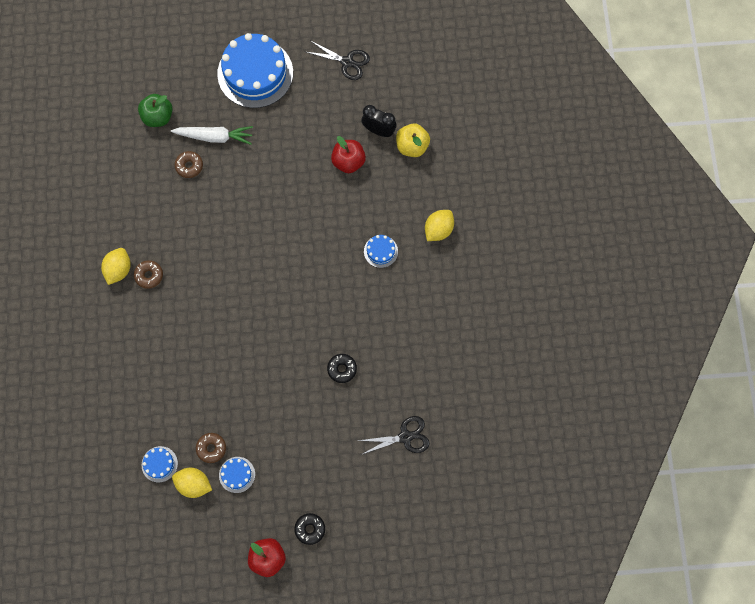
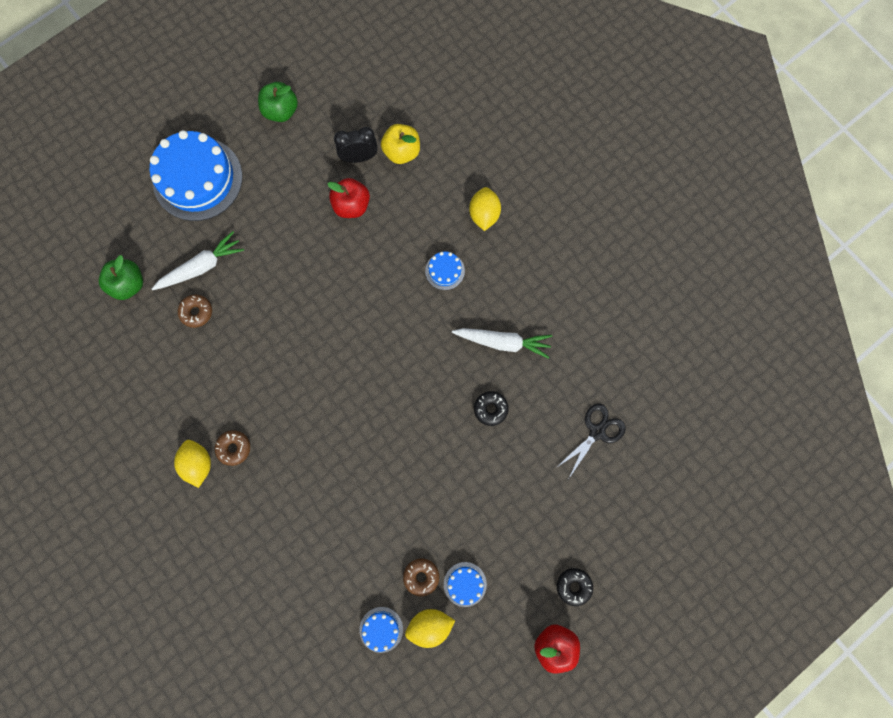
camera: 35 degrees left, 5 degrees up
(347, 62) = (281, 111): black scissors -> green apple
(385, 329) = (503, 342): none -> white carrot

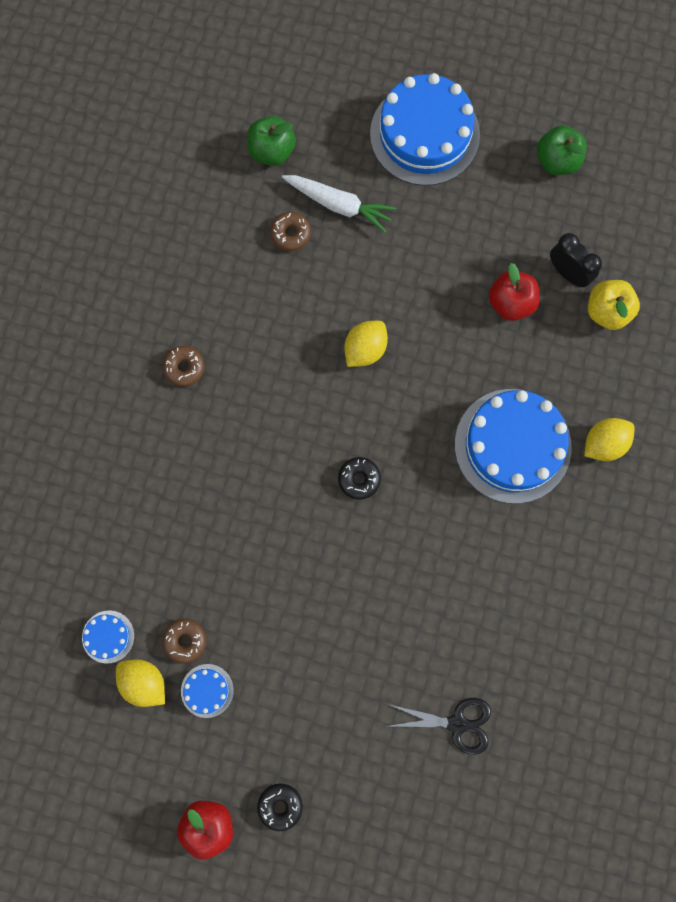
camera: 55 degrees right, 0 degrees up
(198, 463) = (146, 345): yellow lemon -> yellow lemon (365, 349)
(445, 271) = (512, 445): blue cake -> blue cake, size x2.32
(490, 409) = (401, 594): black donut -> black donut (359, 479)
(503, 342) = (481, 559): white carrot -> none

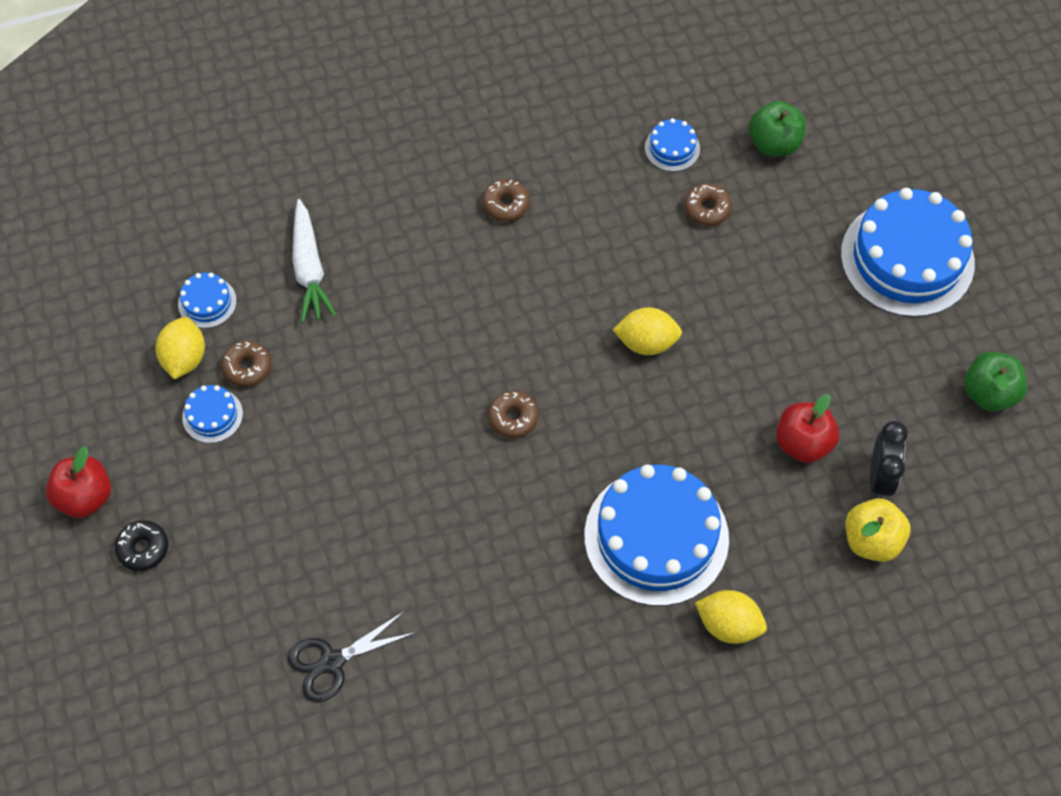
camera: 55 degrees right, 15 degrees down
(224, 221) = (672, 148): none -> blue cake
(339, 205) = (770, 231): white carrot -> white carrot (309, 268)
(359, 479) = (513, 418): black donut -> brown donut
(457, 723) = (332, 662): black scissors -> black scissors turned 90 degrees clockwise

